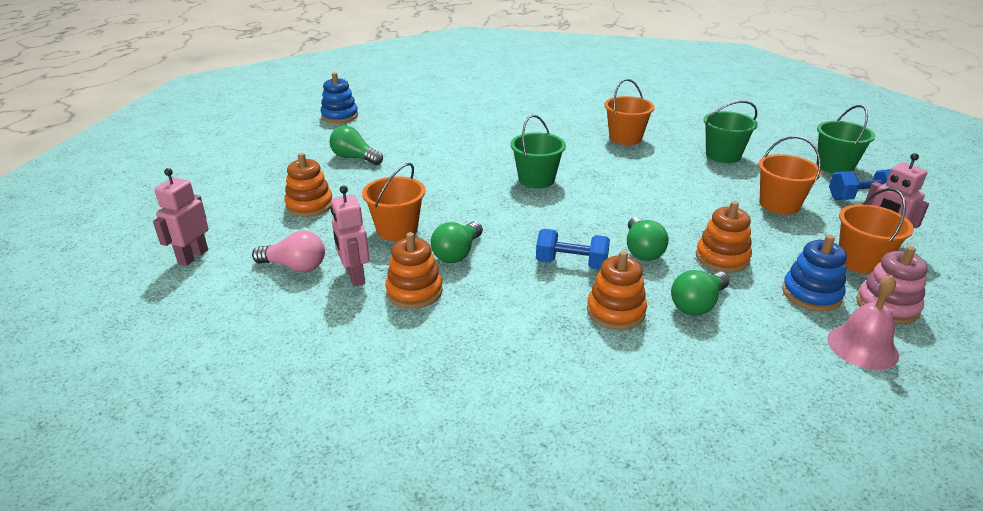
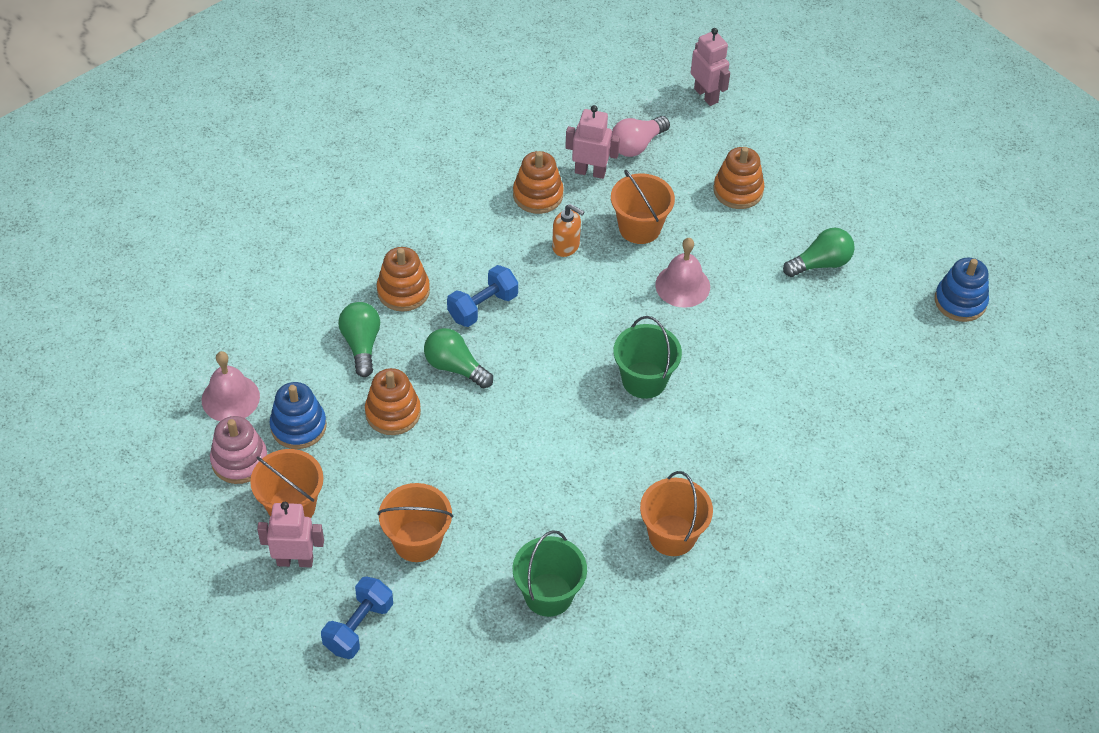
camera: 125 degrees right, 20 degrees up
(435, 194) = (682, 285): none -> pink bell
(457, 253) = (566, 246): green light bulb -> orange soap dispenser
(835, 166) = (428, 683): green bucket -> none

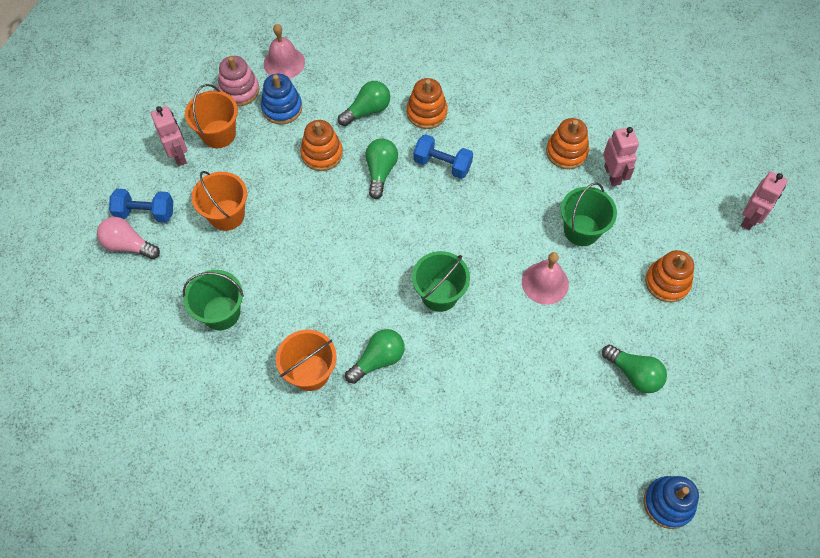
camera: 65 degrees right, 10 degrees up
(566, 246) = (531, 190): orange soap dispenser -> none
(637, 145) = (662, 193): pink light bulb -> pink light bulb (128, 245)
(639, 227) = (581, 230): orange bucket -> green bucket
(691, 467) = (378, 360): none -> green light bulb

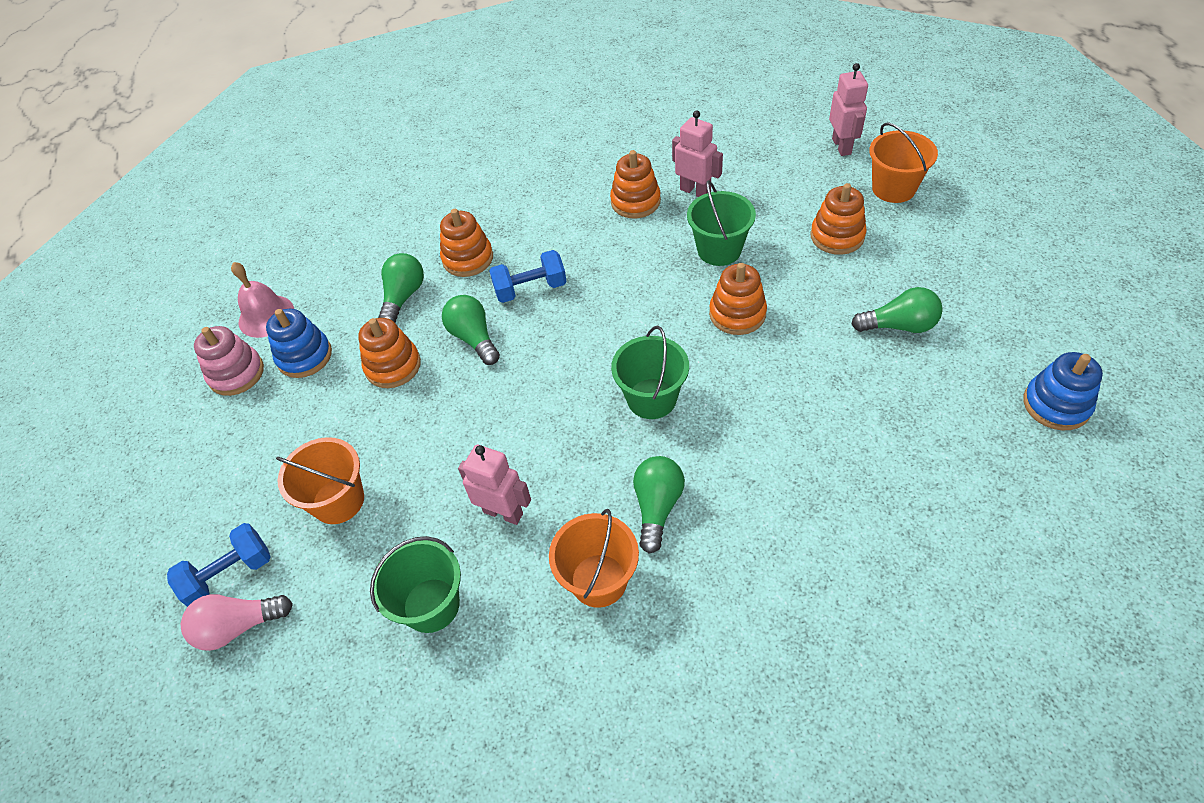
camera: 35 degrees left, 10 degrees down
(179, 155) = (219, 484): pink robot -> pink robot (503, 512)
(218, 134) = (250, 430): orange bucket -> orange bucket (893, 188)
(545, 283) = (737, 314): pink bell -> orange stacking toy

